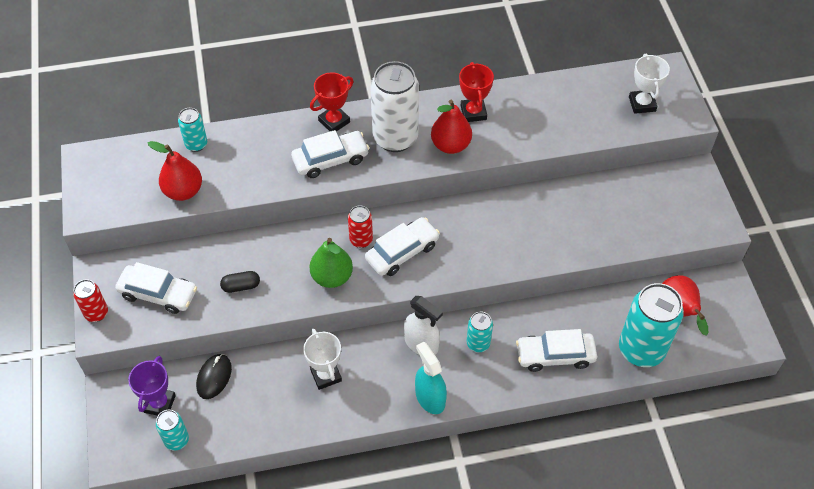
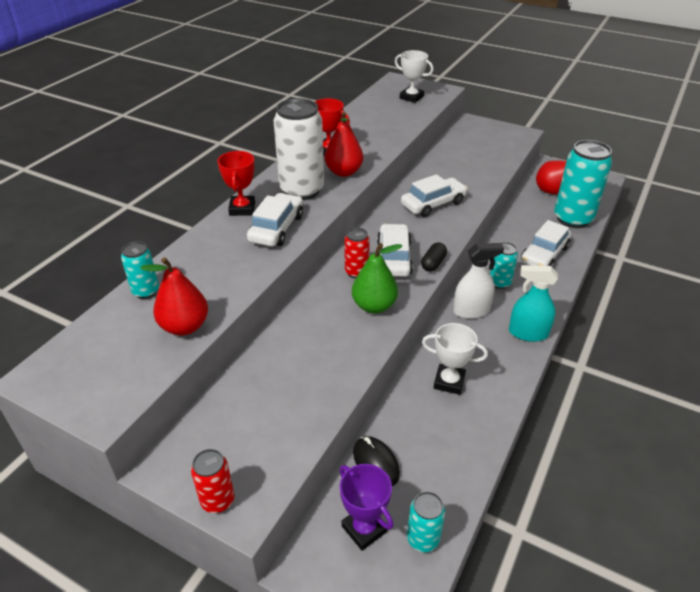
camera: 50 degrees left, 15 degrees down
(158, 294) = (255, 432): white car -> white car (433, 204)
(241, 286) = (318, 366): black capsule -> black capsule (433, 263)

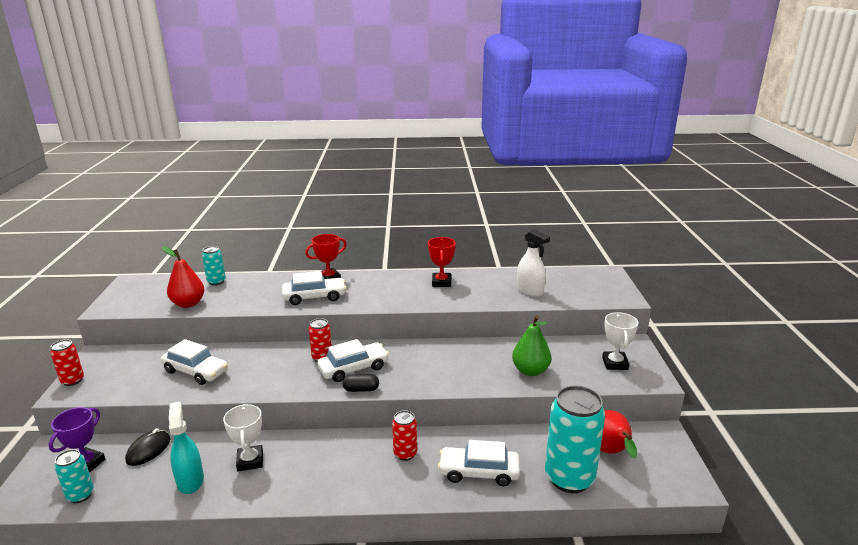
camera: 60 degrees right, 15 degrees down
(302, 190) = (372, 290): white can -> none
(344, 172) = (416, 297): red pear -> none
(374, 306) = (284, 378): green pear -> green pear (530, 371)
(411, 97) = (584, 288): white trophy -> white trophy (615, 363)
(433, 204) = (453, 364): white car -> white car (196, 371)
(471, 311) = (351, 447): white spray bottle -> white spray bottle (530, 291)
(499, 283) = (405, 454): turquoise can -> red can
(528, 333) = (341, 492): turquoise spray bottle -> turquoise spray bottle (190, 481)

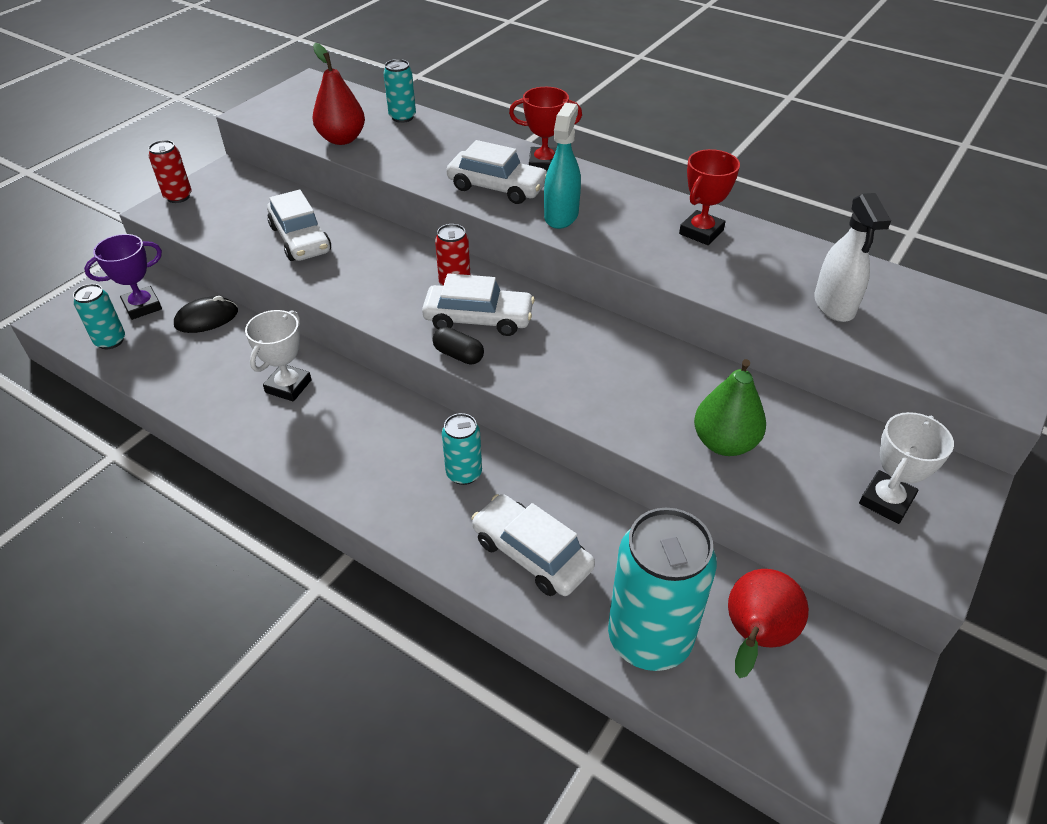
camera: 35 degrees right, 20 degrees up
(190, 481) = (213, 378): turquoise spray bottle -> turquoise spray bottle (561, 216)
(405, 454) = (464, 473): red can -> turquoise can

